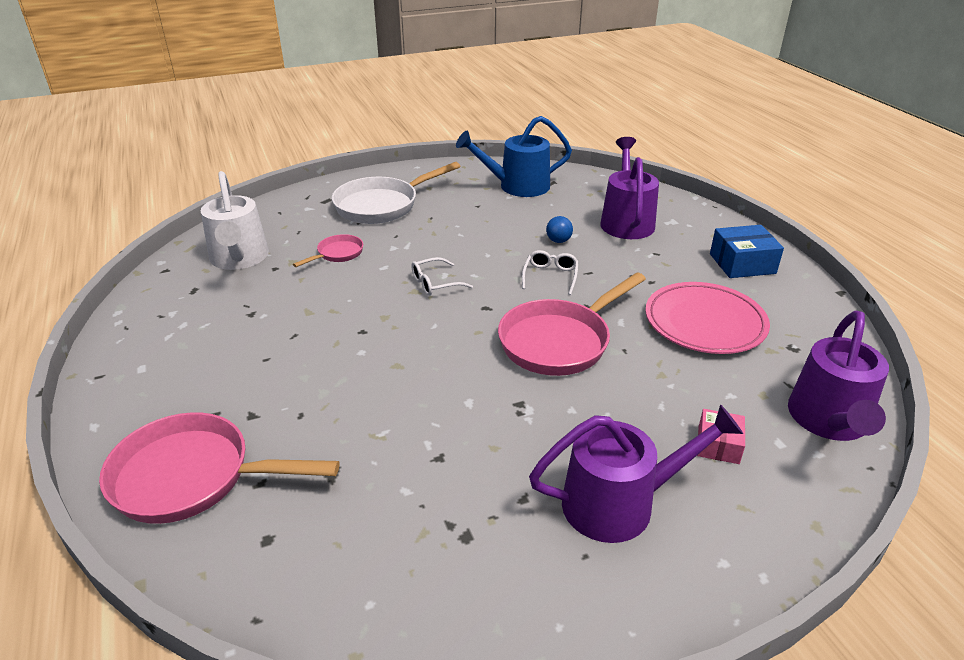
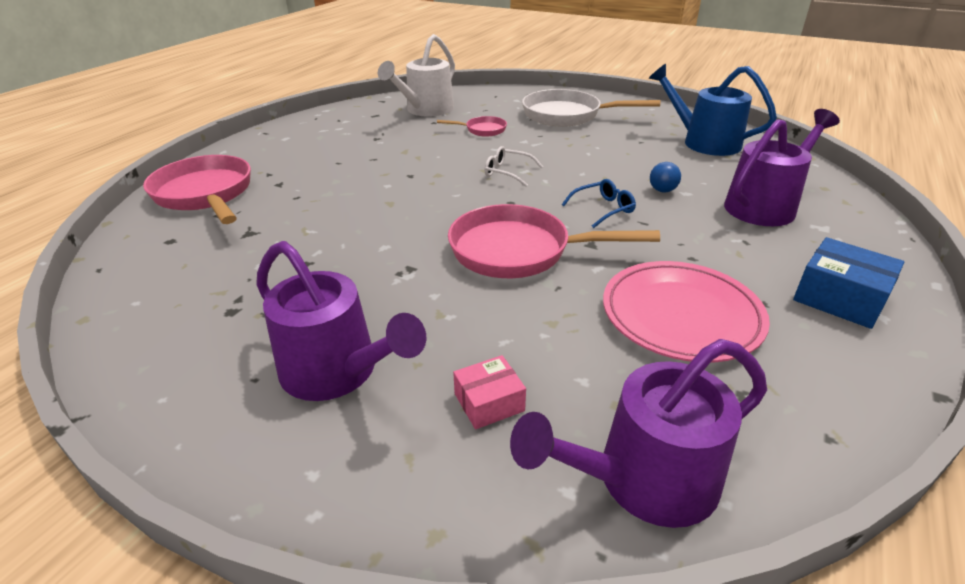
camera: 50 degrees right, 0 degrees up
(550, 276) = (603, 209): white glasses -> blue glasses

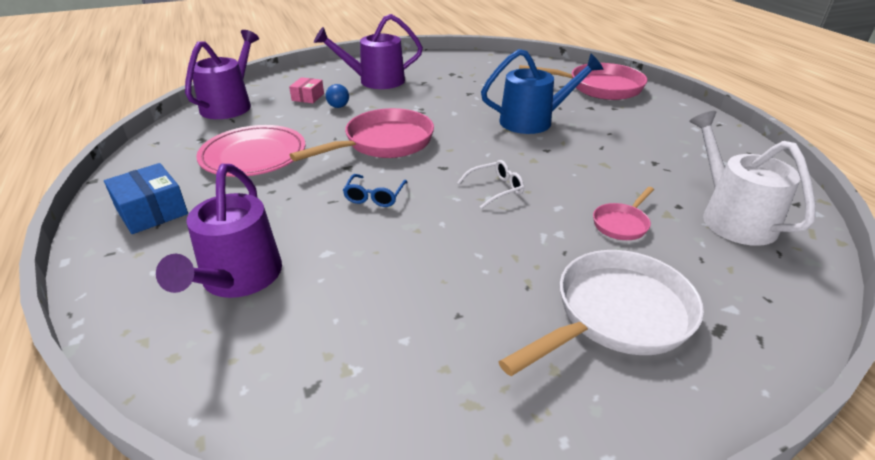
camera: 130 degrees right, 0 degrees up
(662, 190) = (350, 243): blue ball -> blue ball (338, 106)
(704, 142) = (384, 373): blue watering can -> blue watering can (533, 121)
(839, 298) = (152, 211): blue box -> blue box turned 60 degrees clockwise

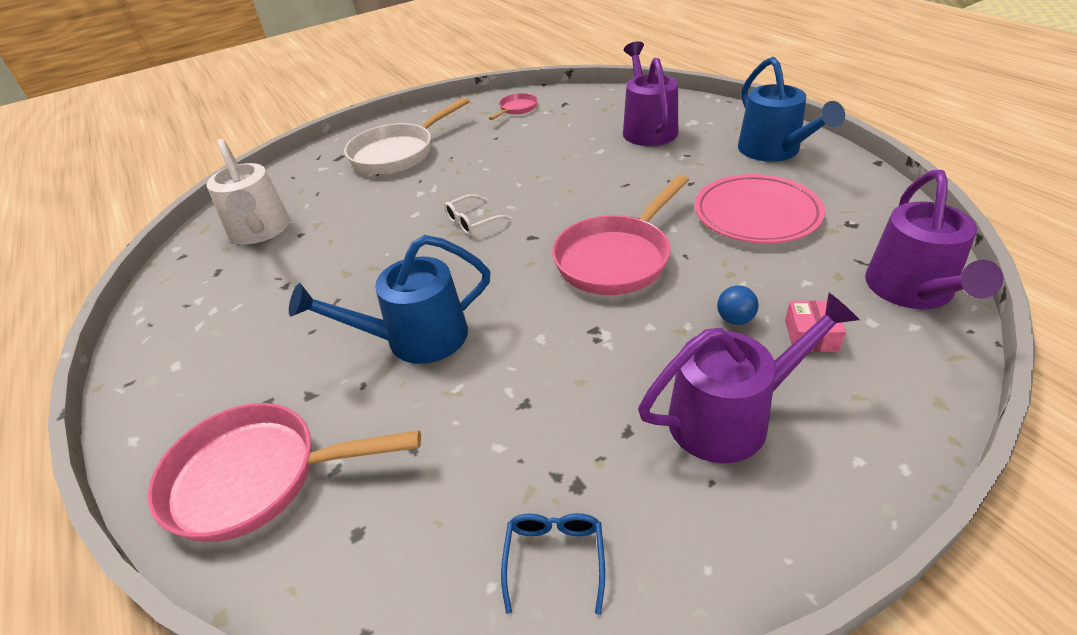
camera: 175 degrees right, 5 degrees up
(152, 211) = (774, 151): blue box -> blue watering can
(374, 197) = (588, 194): blue glasses -> blue glasses (555, 557)
(622, 224) = (363, 209): pink pan -> pink pan (517, 109)

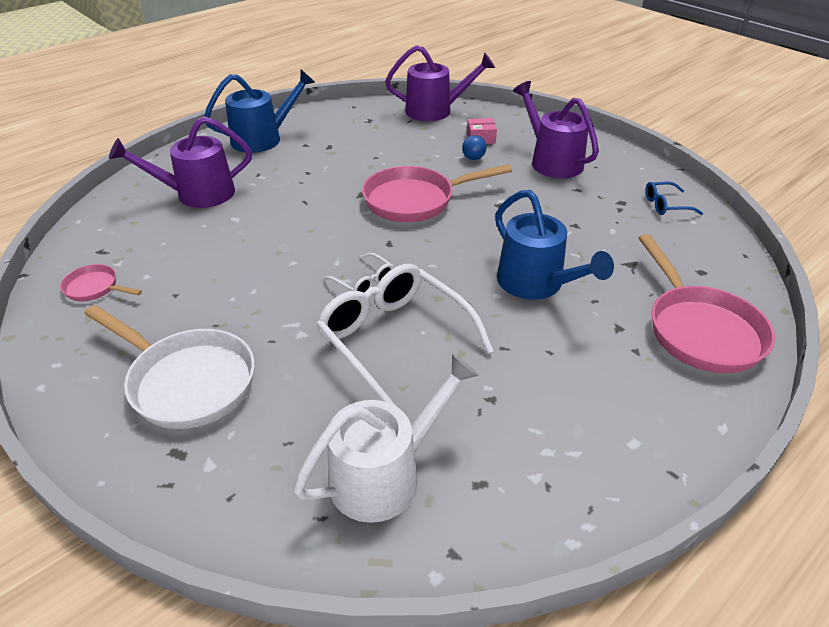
camera: 105 degrees left, 0 degrees up
(387, 237) = (393, 338): none -> white glasses
(617, 258) = (415, 200): pink pan -> pink pan turned 135 degrees clockwise
(756, 214) = (356, 148): pink plate -> none

